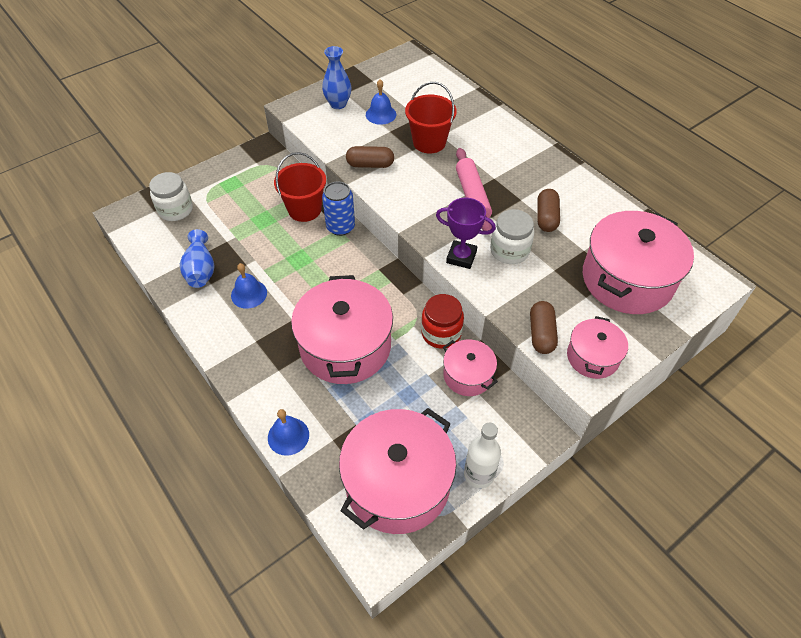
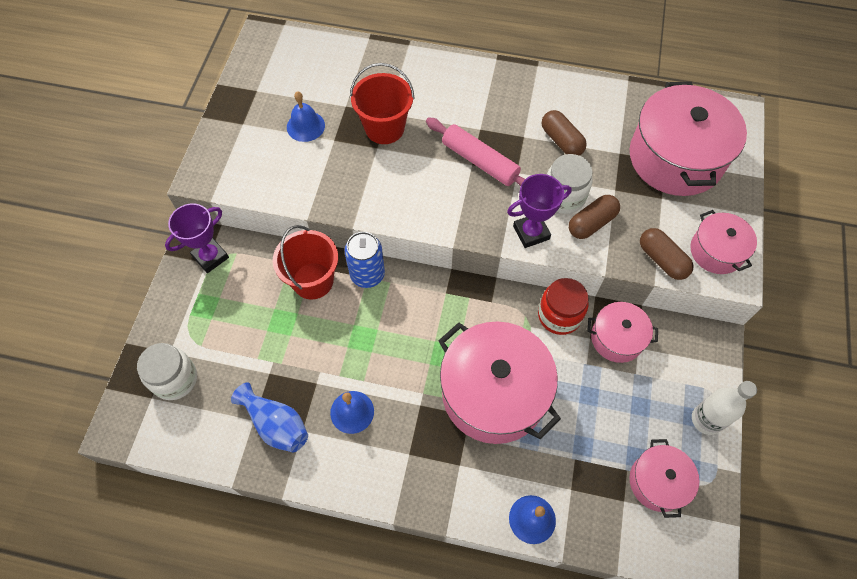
camera: 40 degrees left, 10 degrees up
(261, 161) = (210, 257): none -> purple trophy
(338, 104) = (249, 141): blue vase -> none
(370, 165) = (353, 191): brown capsule -> brown capsule (591, 223)
(397, 483) = (657, 482): pink pot -> pink pot, size x0.53

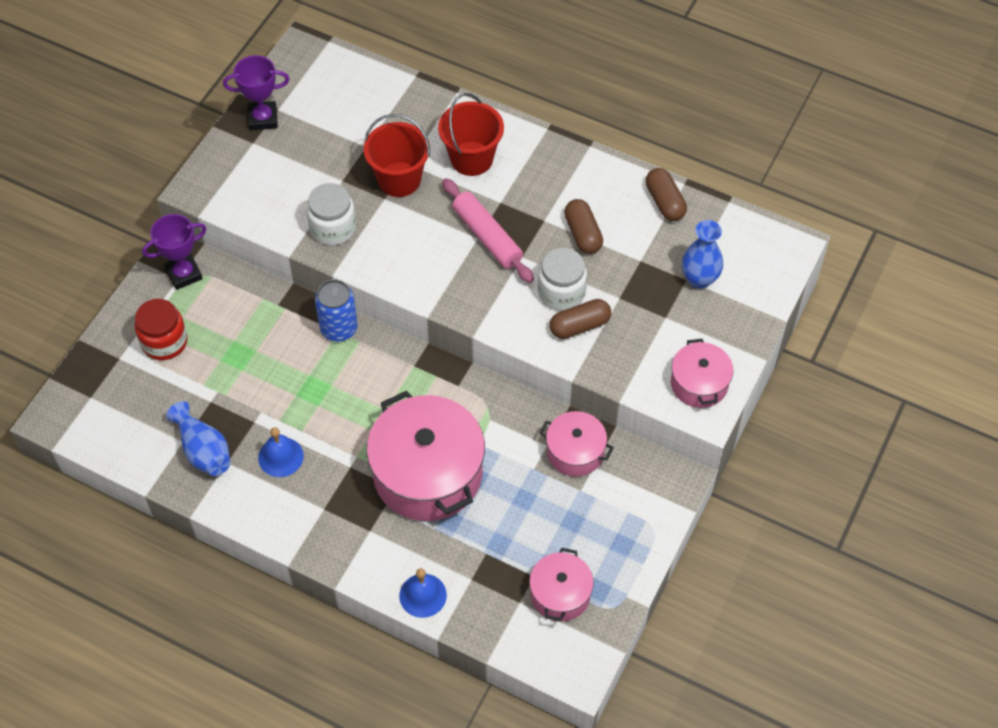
camera: 15 degrees right, 5 degrees down
(175, 379) = (117, 385): white jar -> white jar (333, 228)
(305, 126) = (317, 159): blue bell -> none
(313, 281) = (281, 322): red bucket -> red bucket (471, 158)
(531, 232) = (513, 321): purple trophy -> purple trophy (263, 118)
(559, 315) = (524, 415): red jar -> red jar (164, 342)
(662, 260) = (638, 379): brown capsule -> brown capsule (665, 202)
(675, 158) = (699, 279): pink pot -> blue vase
(706, 420) = (635, 550): white bottle -> none

